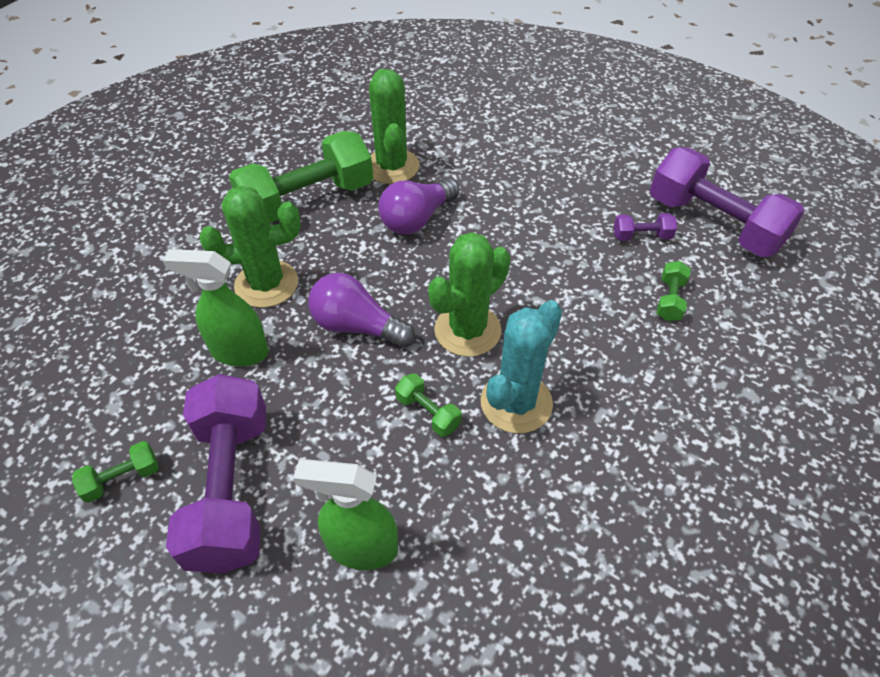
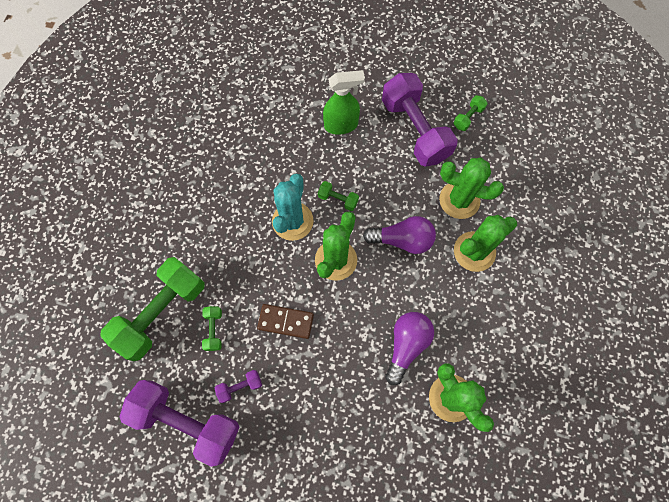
camera: 160 degrees right, 20 degrees up
(239, 352) = (459, 200): green spray bottle -> green cactus
(307, 200) = (493, 335): green dumbbell -> green dumbbell (162, 313)
(565, 281) = (285, 322): none -> brown domino

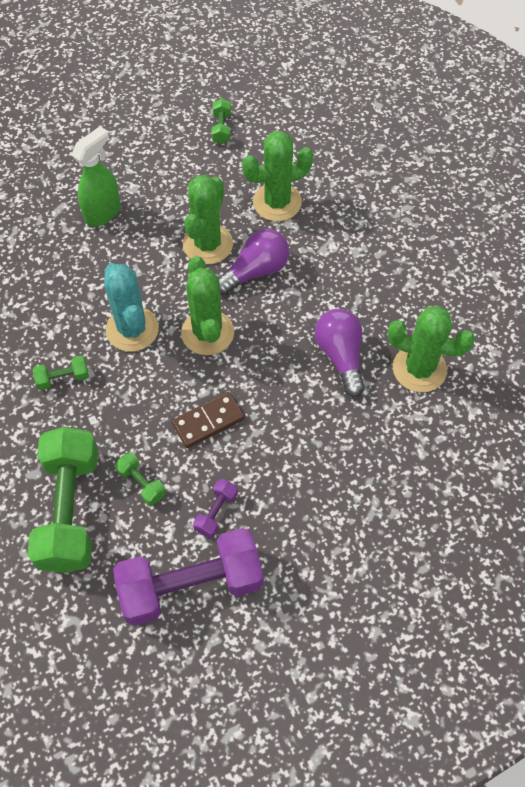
camera: 40 degrees left, 10 degrees down
(338, 199) = (160, 279): green dumbbell -> green dumbbell (63, 378)
(415, 130) = (180, 170): purple dumbbell -> none
(474, 251) = (329, 235): green cactus -> green cactus (208, 244)

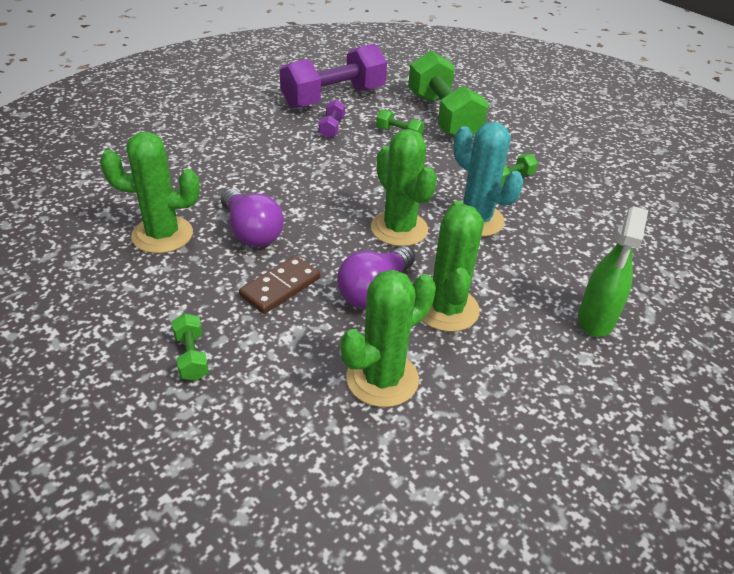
camera: 160 degrees right, 20 degrees down
(208, 421) = (364, 171): brown domino -> brown domino (280, 287)
(221, 128) = (525, 484): green dumbbell -> green dumbbell (192, 356)

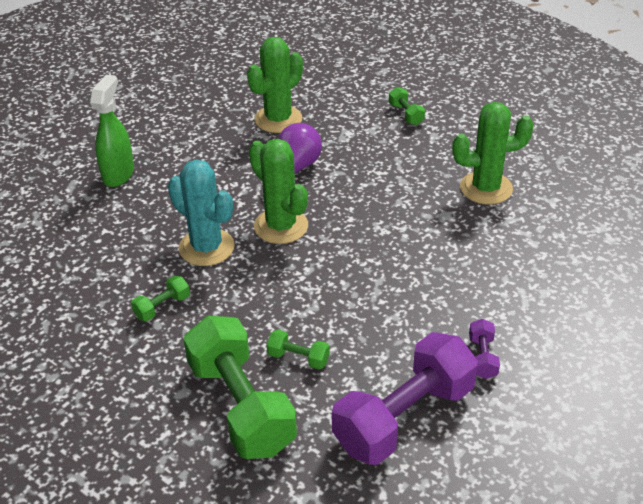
camera: 175 degrees right, 0 degrees up
(251, 232) = (413, 202): purple light bulb -> none
(280, 287) = (367, 163): brown domino -> none
(331, 127) = (386, 353): purple dumbbell -> purple dumbbell (482, 357)
(446, 309) = (236, 166): green cactus -> none

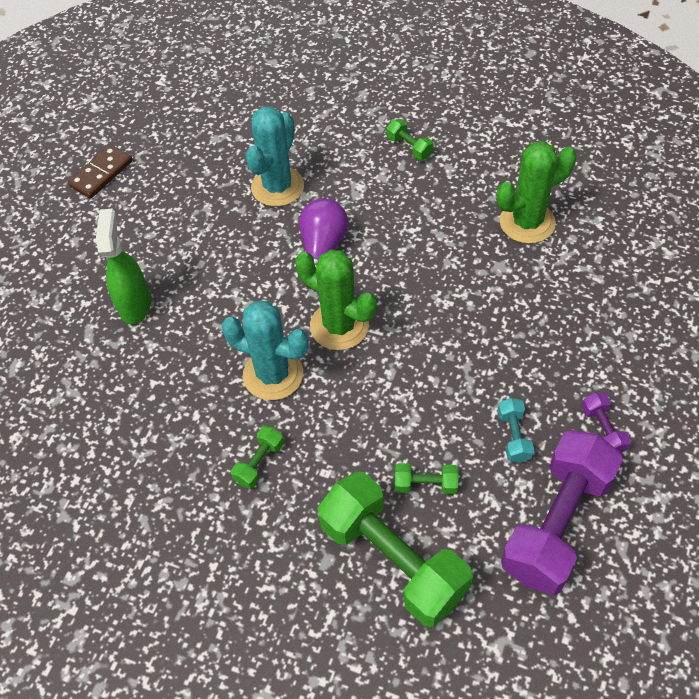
camera: 15 degrees left, 15 degrees up
(139, 82) = (101, 174): none -> brown domino
(278, 119) = (277, 187): green cactus -> turquoise cactus
(396, 342) = (514, 436): none -> turquoise dumbbell

